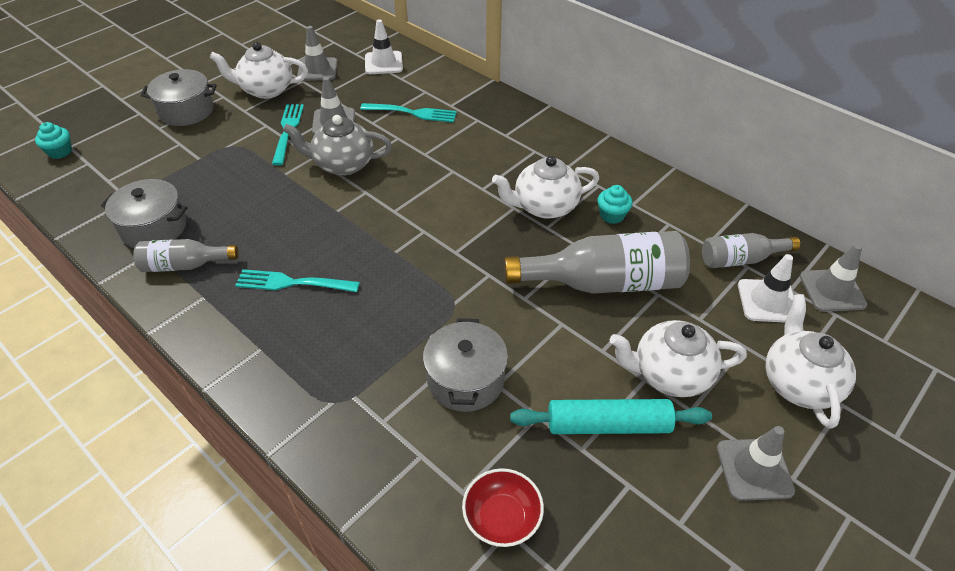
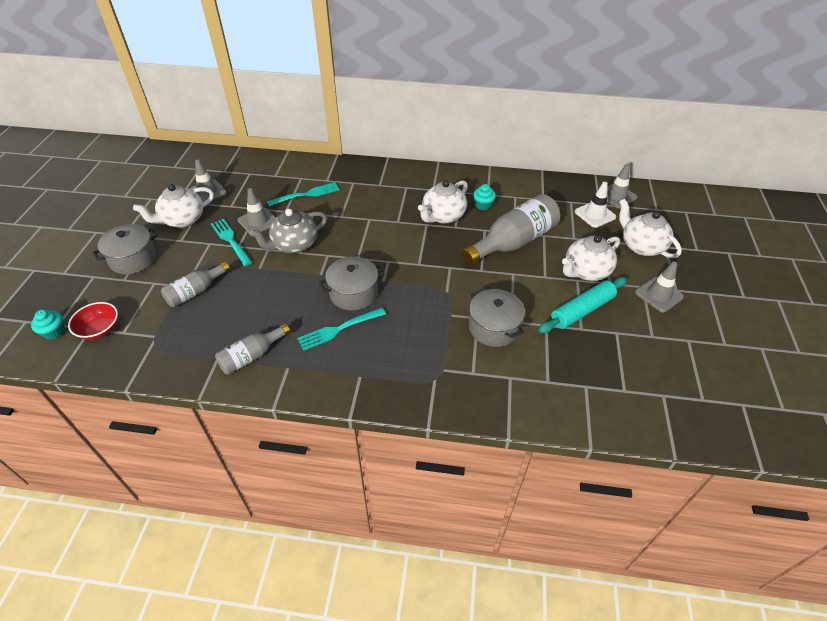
camera: 35 degrees left, 0 degrees up
(154, 228) = (200, 345): grey pot -> grey pot (353, 293)
(383, 63) = (252, 170): white traffic cone -> none
(502, 518) = (577, 382): red bowl -> red bowl (100, 329)
(741, 259) = (565, 199): grey bottle -> grey bottle (196, 292)

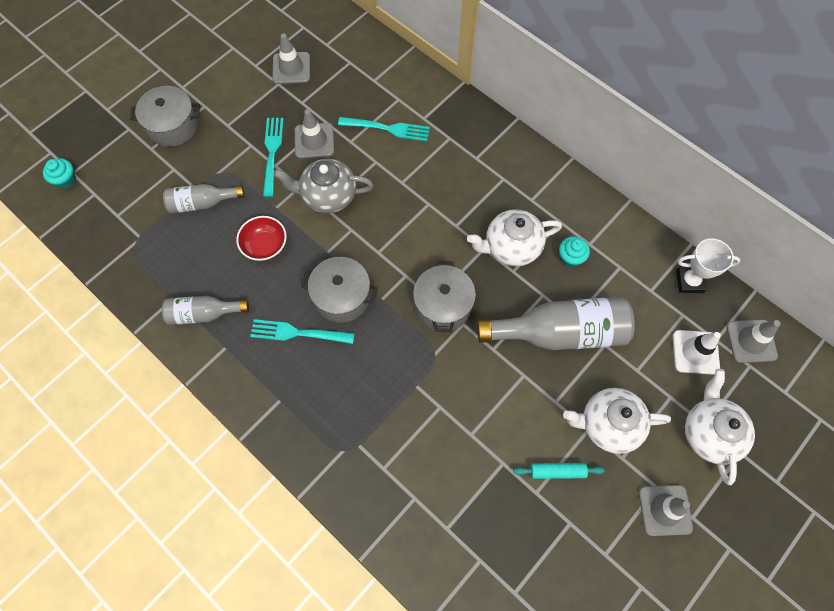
camera: 35 degrees right, 20 degrees up
(100, 329) = (101, 200): red bowl -> red bowl (265, 245)
(182, 220) = (245, 97): white teapot -> none
(493, 327) = (446, 430): grey pot -> grey pot (443, 305)
(558, 186) = (689, 281): none -> white trophy
(582, 310) = (557, 471): turquoise rolling pin -> turquoise rolling pin, size x0.59

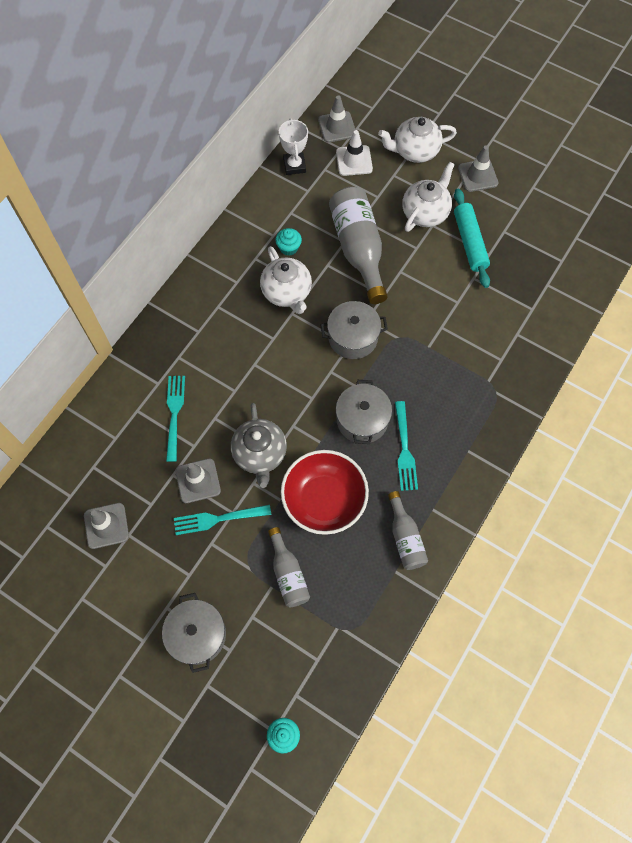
camera: 100 degrees left, 0 degrees up
(265, 245) = (324, 500): red bowl -> red bowl, size x1.77
(557, 471) = (469, 242): turquoise rolling pin -> turquoise rolling pin, size x1.69
(608, 425) = (425, 212): white teapot -> white teapot turned 135 degrees counterclockwise

